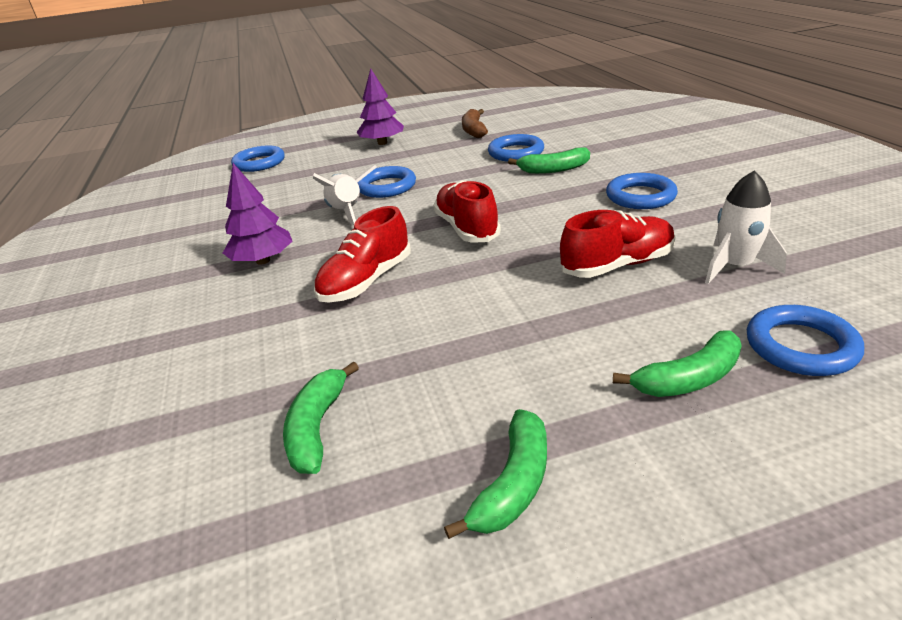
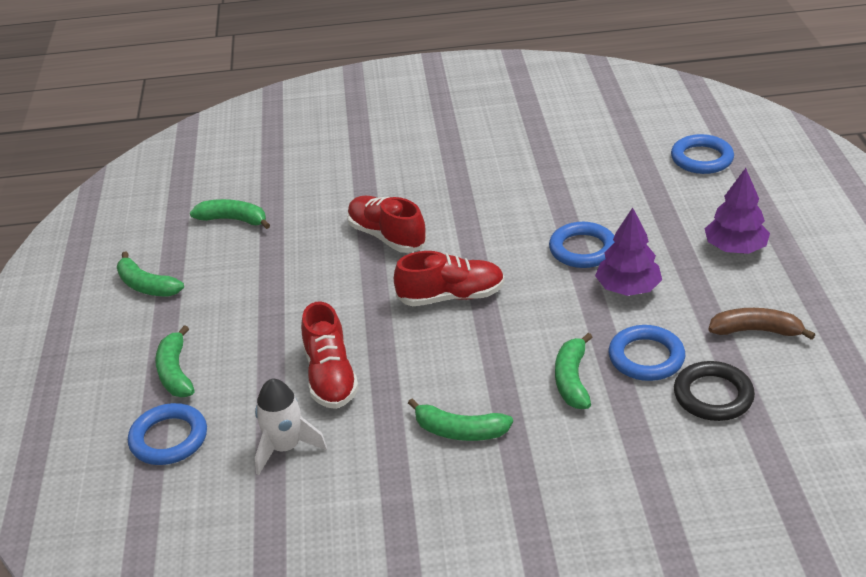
camera: 100 degrees right, 5 degrees up
(263, 261) = (453, 183): purple tree -> purple tree (627, 288)
(347, 212) = (528, 224): white rocket -> none
(544, 133) = (713, 396): none -> black ring
(640, 196) = (459, 431): blue ring -> green banana

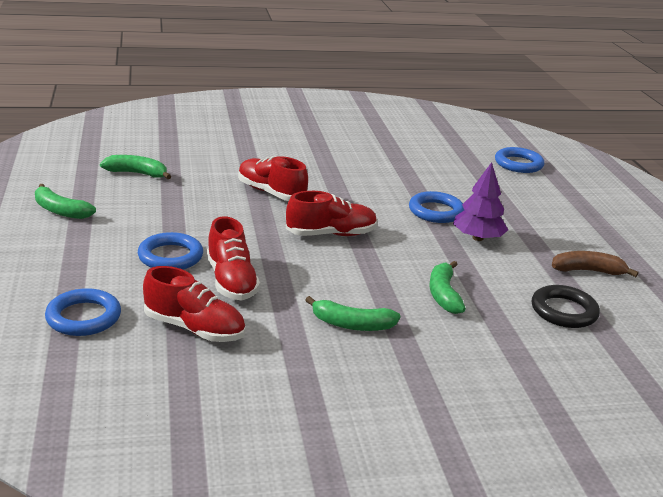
camera: 10 degrees left, 10 degrees down
(175, 372) = (88, 270): green banana -> none
(285, 447) = (194, 328): white rocket -> red shoe
(646, 357) = (502, 283): blue ring -> blue ring (170, 256)
(735, 248) = (558, 218): purple tree -> none

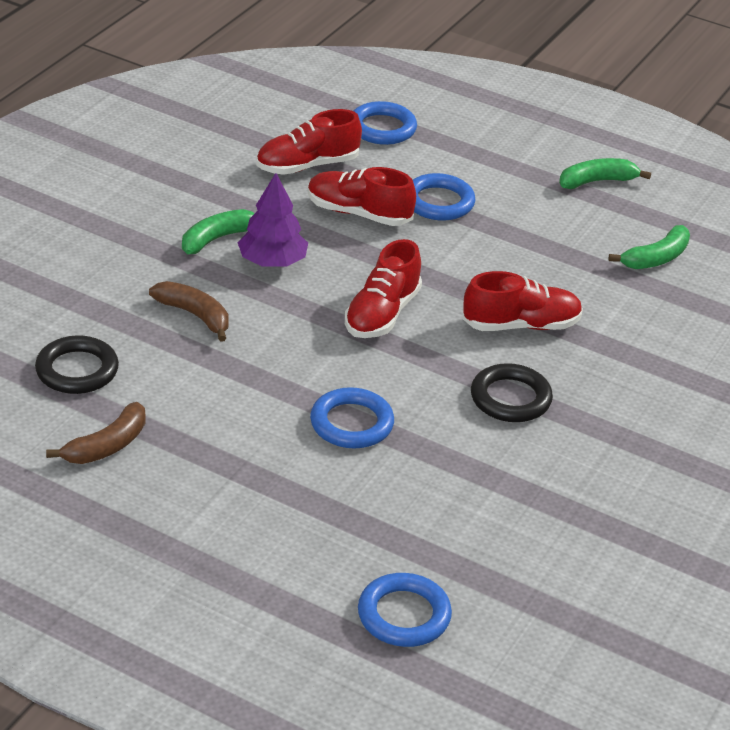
camera: 130 degrees right, 10 degrees up
(340, 179) = (510, 398): none -> black ring
(443, 294) = (195, 315): green banana -> brown banana
(477, 238) = (261, 413): purple tree -> purple tree (272, 262)

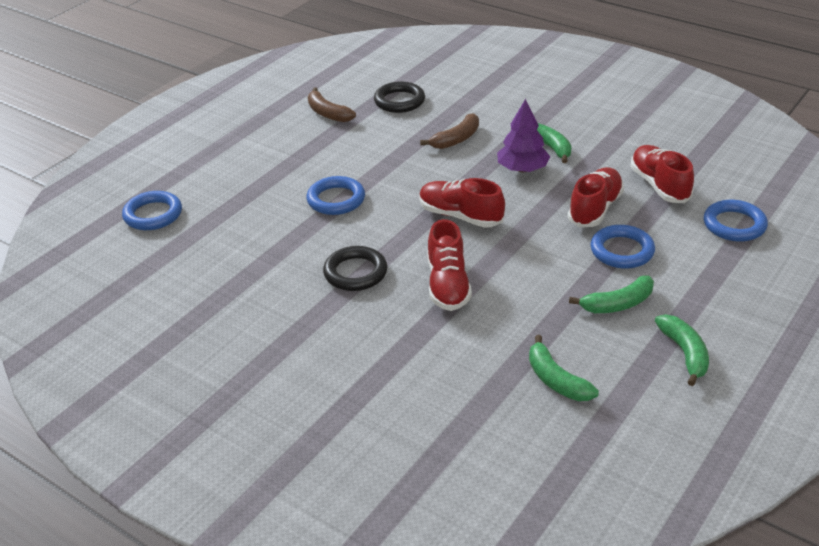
camera: 100 degrees right, 0 degrees up
(531, 213) = (617, 304): none -> green banana

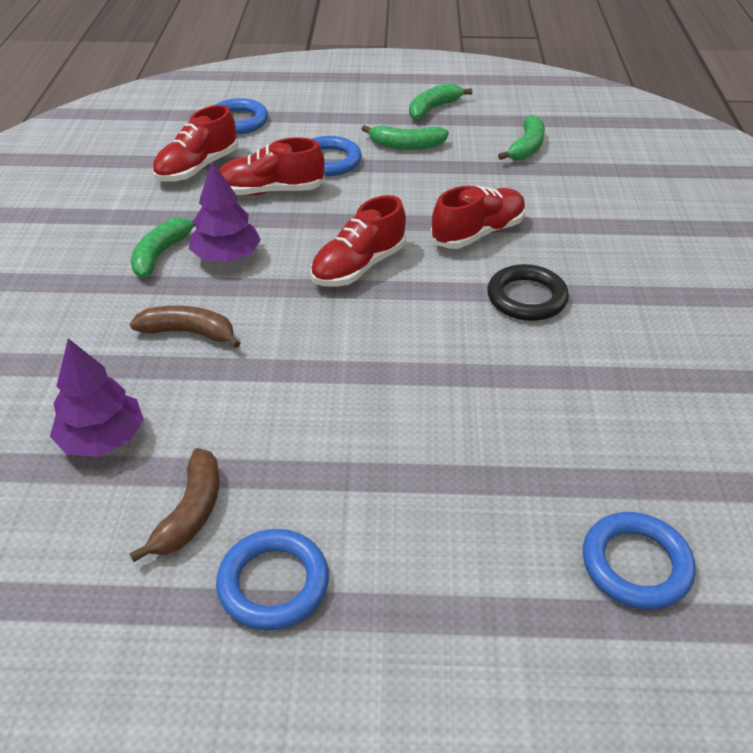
camera: 125 degrees left, 5 degrees up
(336, 199) = (415, 378): blue ring -> blue ring (273, 583)
(399, 101) = (103, 439): black ring -> purple tree
(460, 216) = (359, 267): red shoe -> red shoe turned 45 degrees clockwise
(617, 304) = (406, 145): green banana -> green banana turned 150 degrees clockwise

